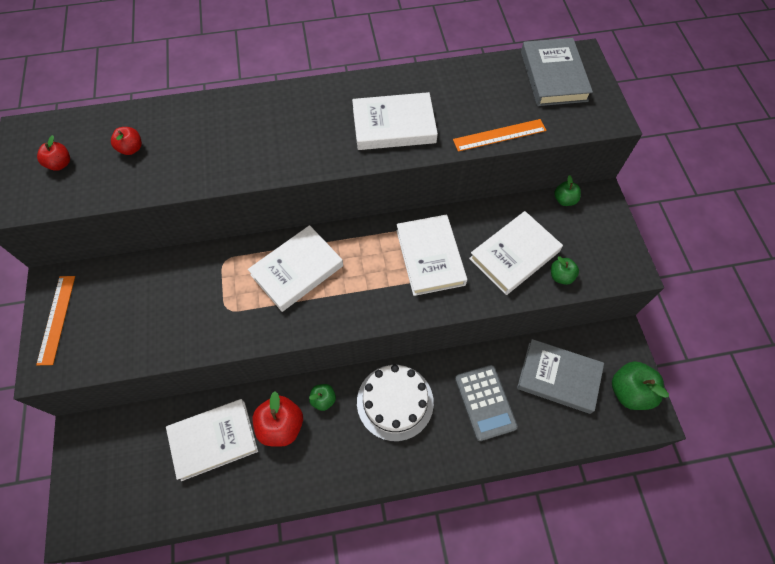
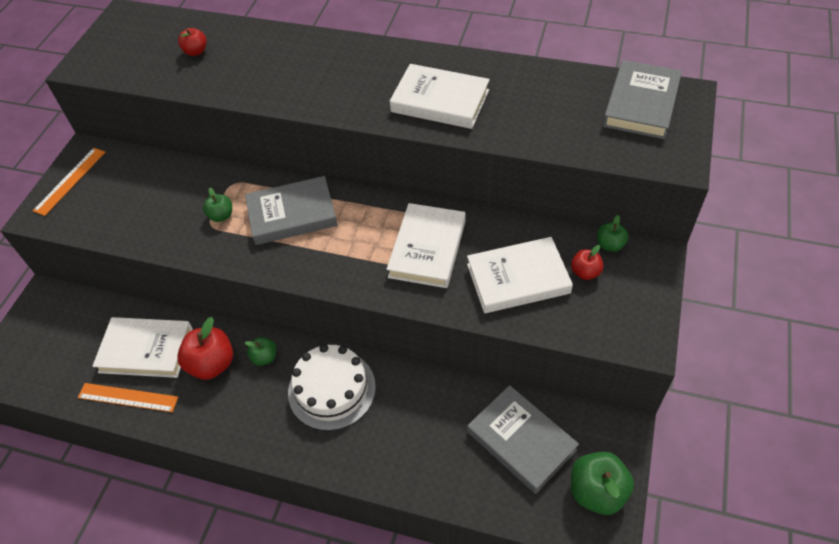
camera: 30 degrees right, 10 degrees down
(60, 164) = (133, 47): red apple -> red apple (585, 272)
(297, 270) = (292, 214): white book -> grey book
(485, 402) = (424, 430): grey calculator -> none
(499, 135) = (542, 141): orange ruler -> orange ruler (128, 397)
(561, 276) = (557, 318): green apple -> green apple (221, 216)

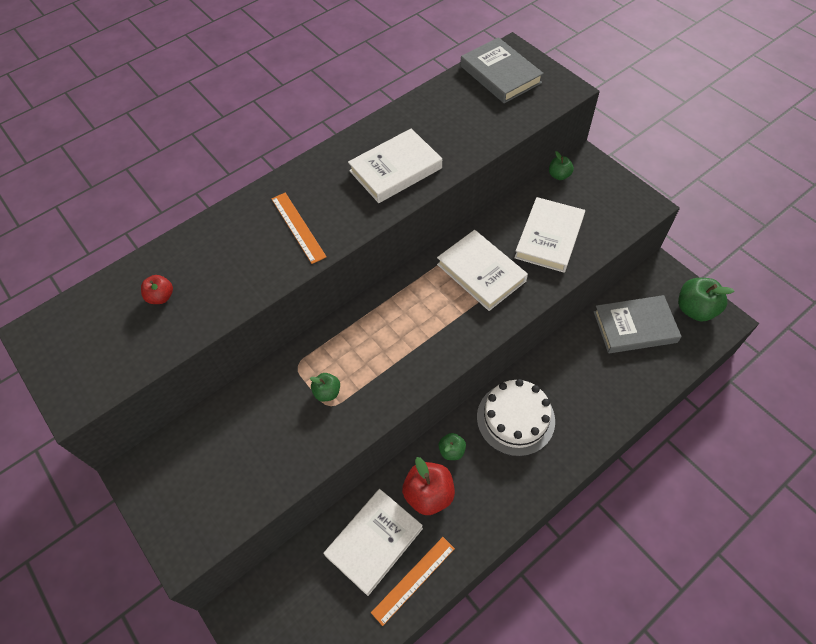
camera: 55 degrees left, 5 degrees up
(70, 181) = (163, 502): orange ruler -> orange ruler (298, 227)
(292, 214) = (372, 340): grey book -> none
(585, 272) = (571, 200): red apple -> none

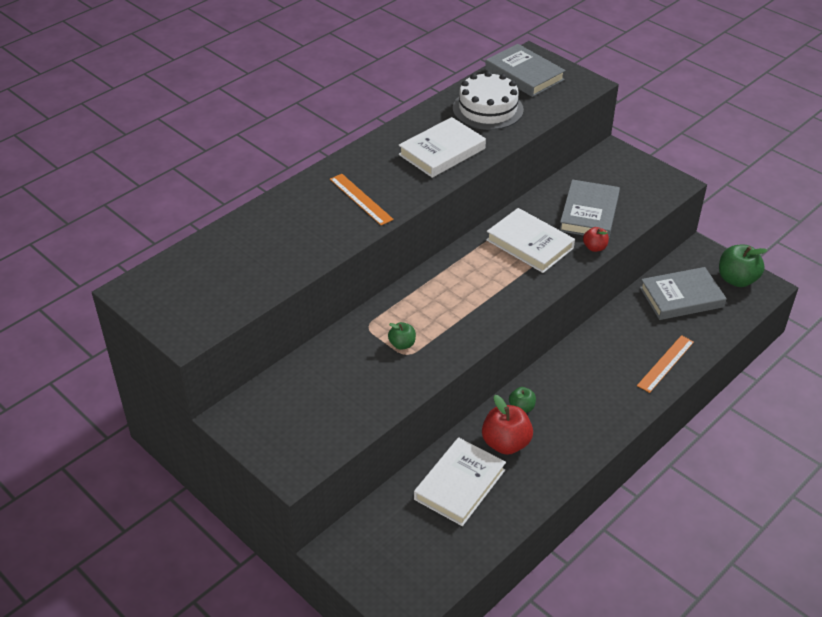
camera: 10 degrees left, 15 degrees down
(161, 297) = (245, 257): red apple -> red apple (594, 247)
(413, 580) = (504, 510): orange ruler -> orange ruler (665, 363)
(515, 418) = (579, 378): white cake -> white cake (488, 109)
(549, 238) = (589, 213): white book -> grey book
(559, 175) = (589, 164): green apple -> none

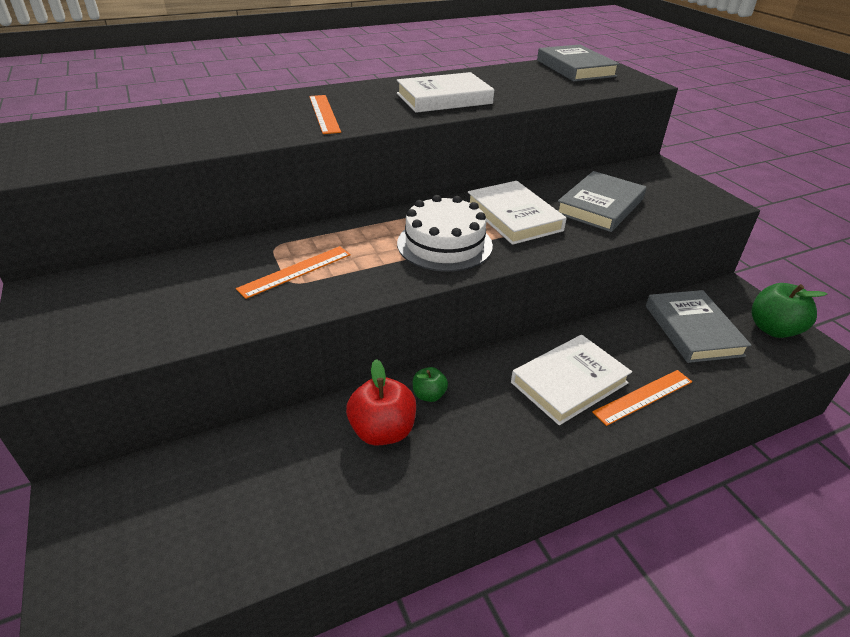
camera: 20 degrees right, 5 degrees down
(402, 344) = (295, 271): green apple -> orange ruler
(459, 484) = (290, 464): white book -> white book (569, 382)
(488, 109) = (519, 81): white cake -> white cake (444, 244)
(594, 247) = (590, 236): red apple -> none
(681, 297) = (692, 330): grey book -> grey book turned 75 degrees clockwise

